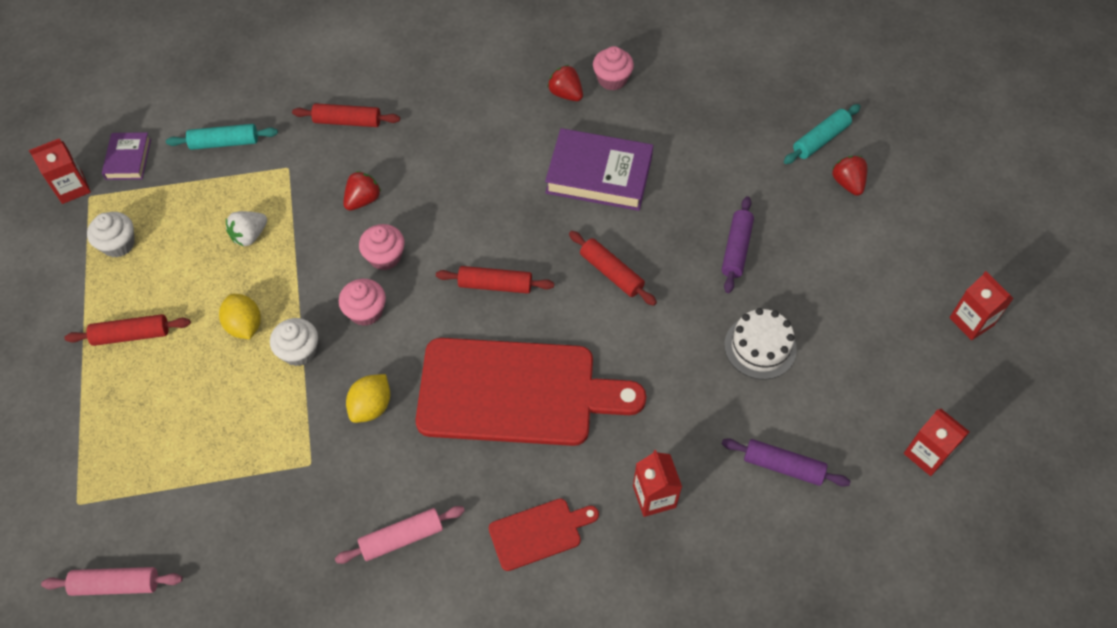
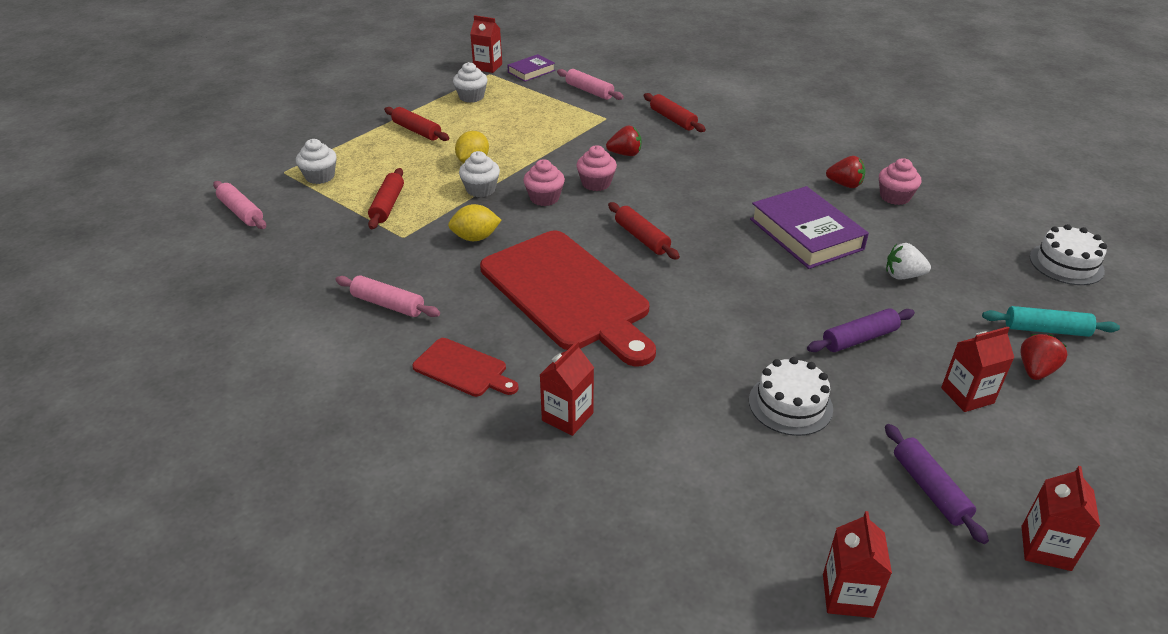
camera: 50 degrees right, 20 degrees down
(125, 474) = (320, 176): none -> white cupcake
(224, 143) = (589, 91): turquoise rolling pin -> pink rolling pin
(249, 236) = (538, 131): white strawberry -> white strawberry (903, 276)
(566, 94) = (845, 184): red strawberry -> red strawberry turned 105 degrees clockwise
(611, 273) = (733, 285): red rolling pin -> red rolling pin (388, 205)
(774, 62) = (1066, 264): none -> white cake
(783, 466) = (695, 486): purple rolling pin -> purple rolling pin (929, 489)
(836, 241) = (967, 395): none -> red carton

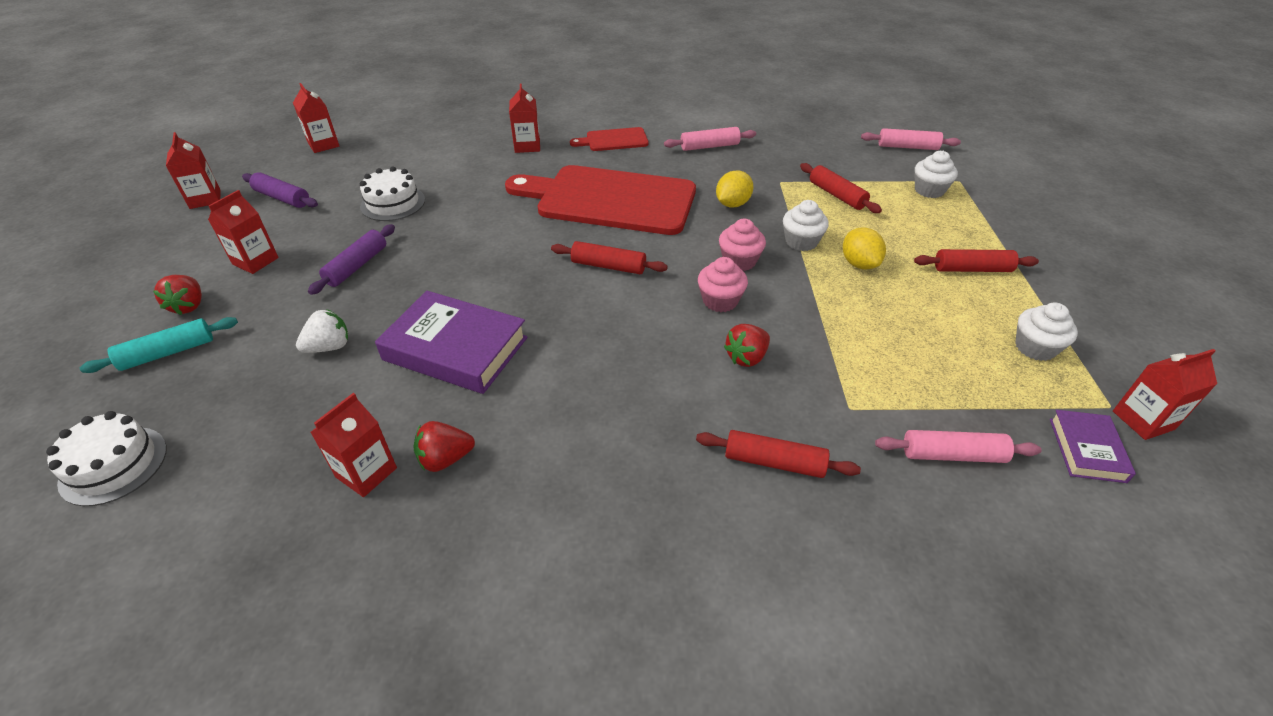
camera: 140 degrees right, 5 degrees up
(895, 197) = (366, 472): pink cupcake -> red carton

